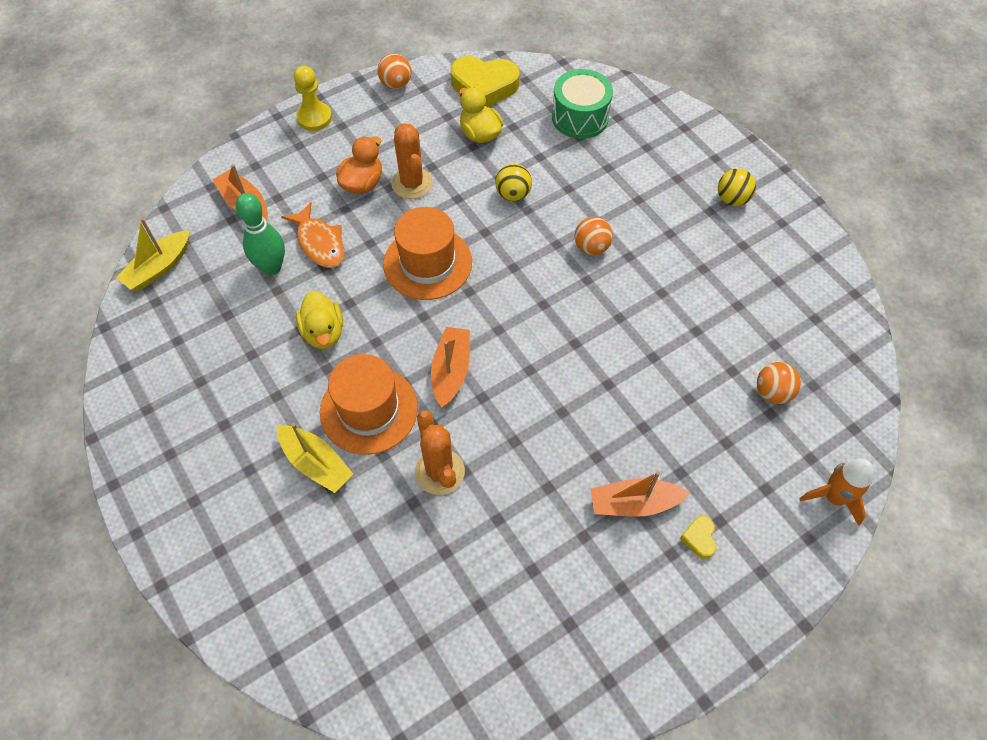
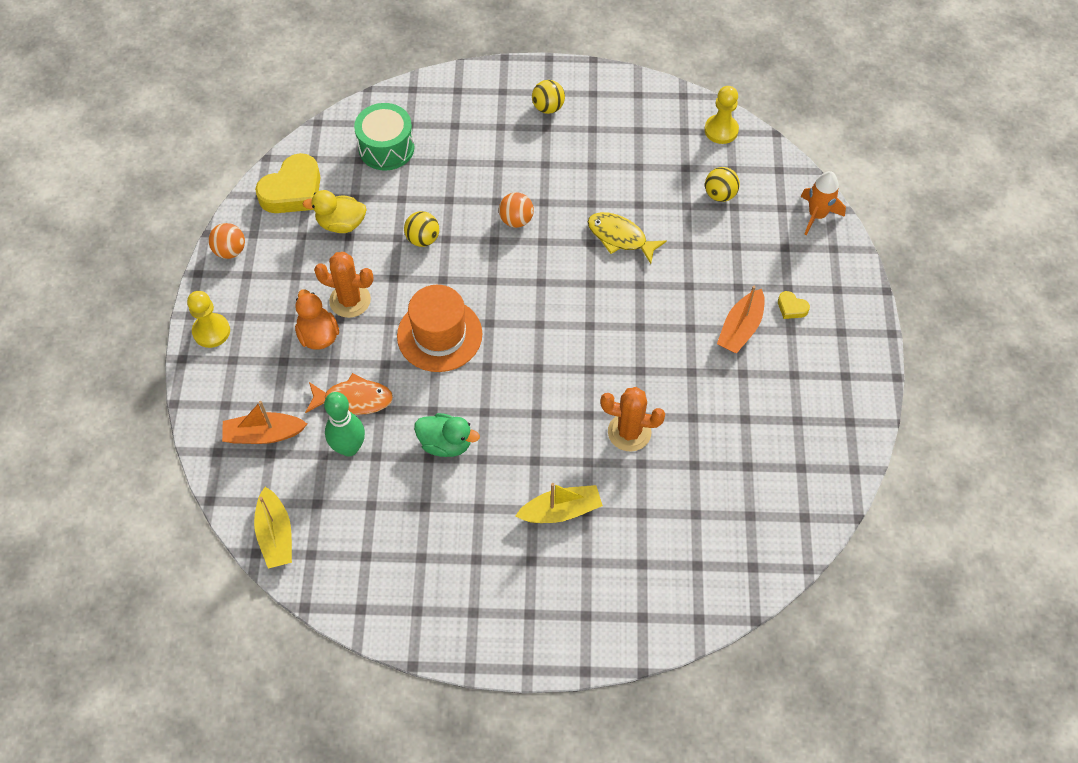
camera: 55 degrees left, 0 degrees up
(323, 332) = (446, 443): yellow duck -> green duck
(369, 410) = (542, 450): orange hat -> none
(451, 371) = (551, 376): orange boat -> none
(646, 337) = (620, 237): none -> yellow fish
(772, 392) = (720, 194): orange ball -> yellow ball
(848, 349) = (721, 130): none -> yellow pawn

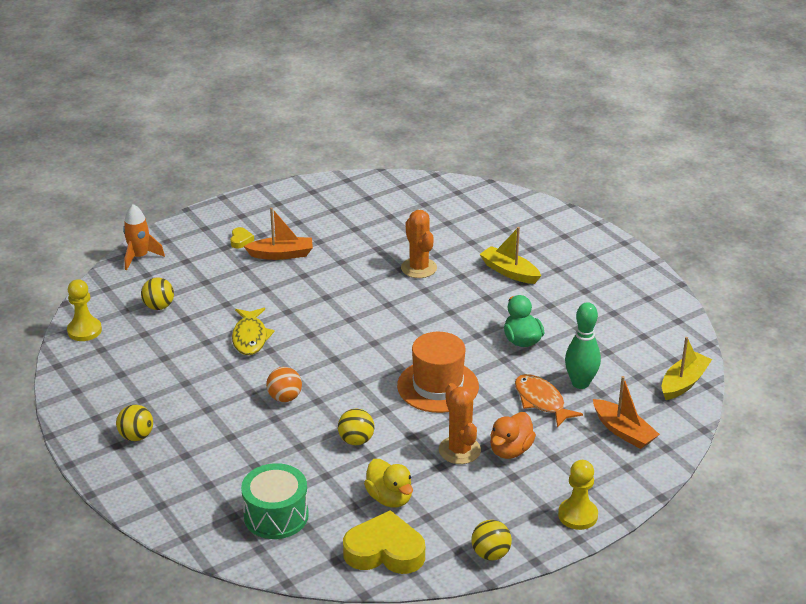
camera: 125 degrees left, 25 degrees down
(230, 251) = (490, 554): orange ball -> yellow ball

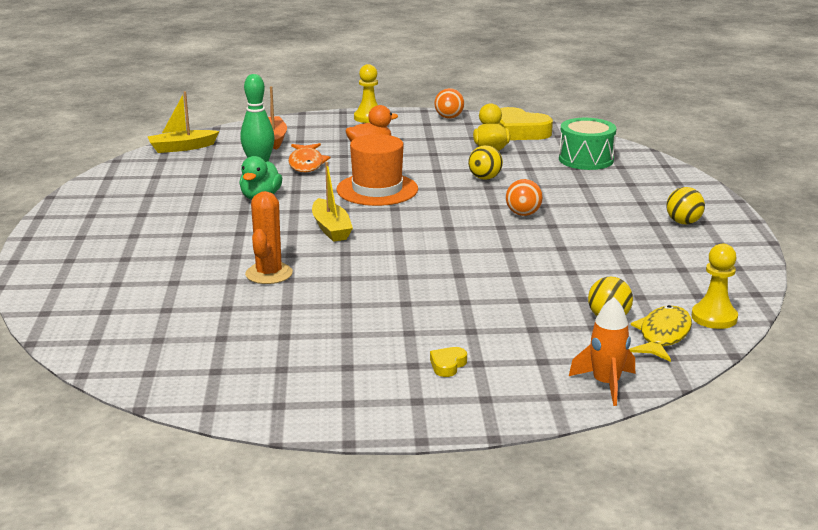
camera: 150 degrees left, 10 degrees down
(250, 337) = (520, 263): yellow fish -> yellow fish (663, 335)
(281, 254) = (410, 332): orange boat -> none
(459, 450) = (408, 157): orange cactus -> none
(490, 554) = (449, 117): yellow ball -> orange ball
(509, 272) = (183, 245): yellow boat -> yellow boat (331, 228)

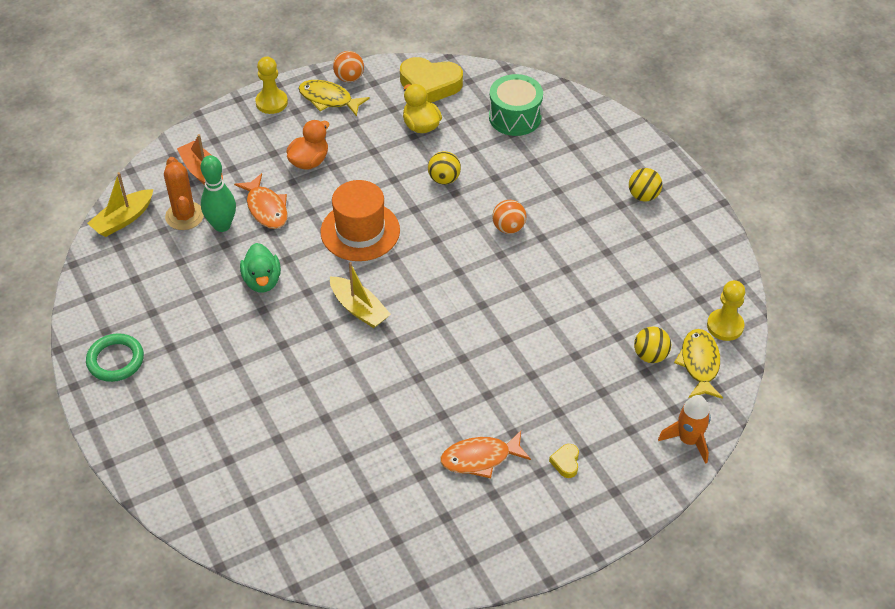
camera: 25 degrees left, 25 degrees up
(88, 211) = (115, 360): none -> green ring
(269, 274) = (350, 396): orange cactus -> orange cactus (184, 216)
(357, 340) = (480, 458): none -> orange fish
(420, 124) = (328, 99): none -> yellow fish

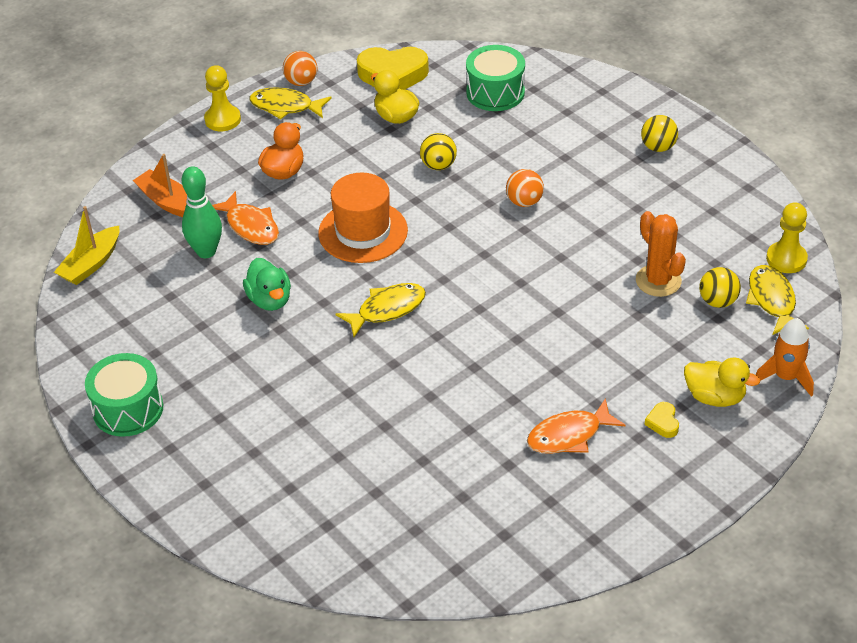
camera: 10 degrees left, 5 degrees down
(115, 360) = (128, 409): green ring -> green drum
(184, 216) = (160, 249): orange cactus -> orange cactus (658, 281)
(359, 309) = (387, 309): yellow boat -> yellow fish
(619, 447) = (715, 397): none -> yellow duck

